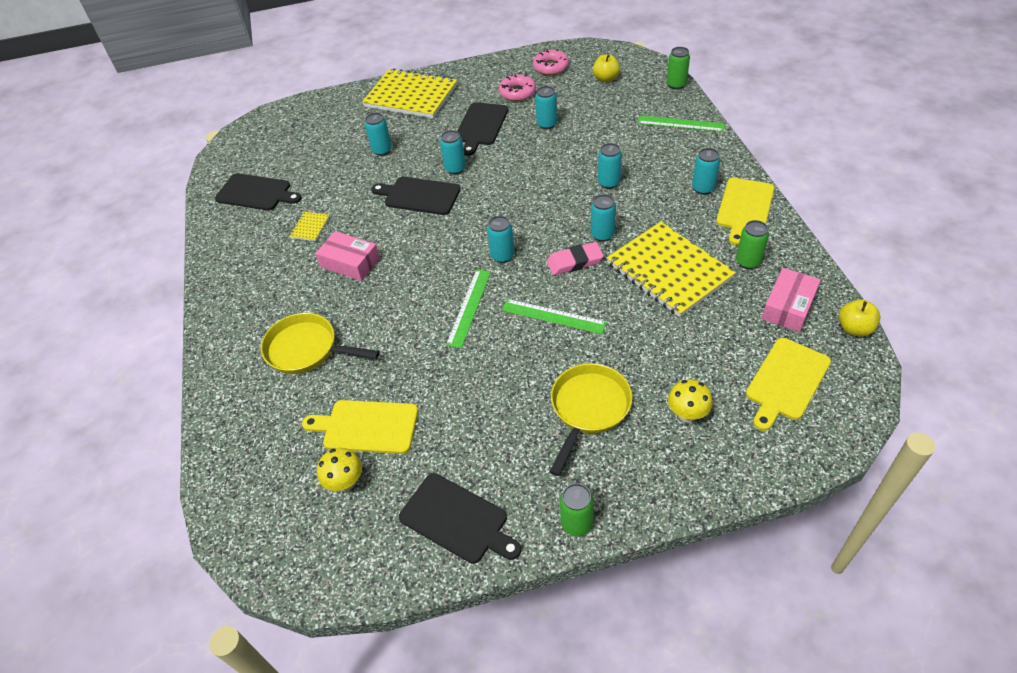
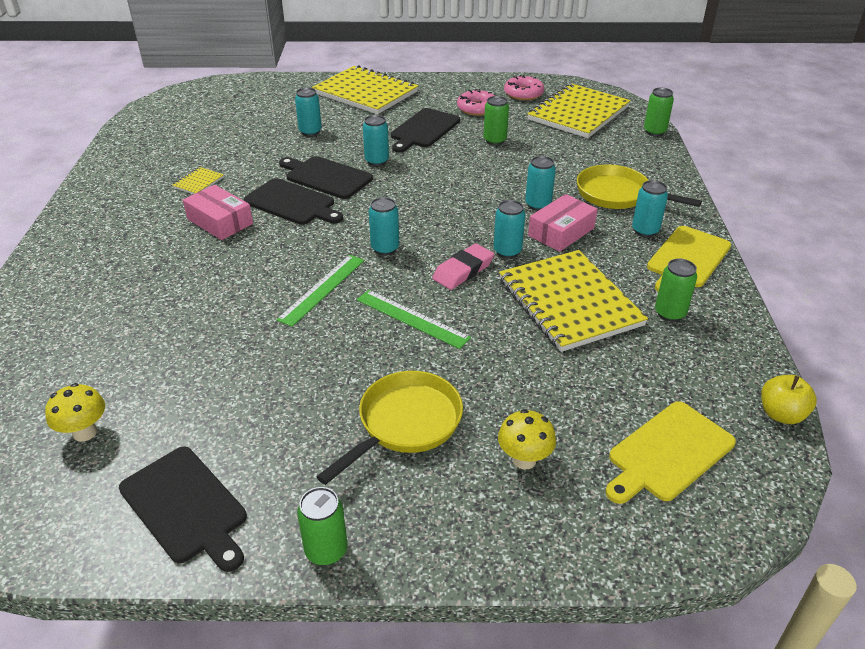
camera: 10 degrees right, 10 degrees down
(256, 193) = (164, 143): black cutting board -> black cutting board (292, 203)
(307, 349) = (126, 291): yellow pan -> yellow pan (617, 195)
(367, 426) = (143, 380): yellow cutting board -> none
(547, 124) = (495, 140): turquoise can -> green can
(574, 262) = (463, 270): pink eraser -> pink eraser turned 45 degrees counterclockwise
(605, 79) = (578, 113): yellow apple -> yellow notebook
(680, 124) = (644, 166): green ruler -> none
(788, 306) = (702, 371): pink box -> pink box (561, 232)

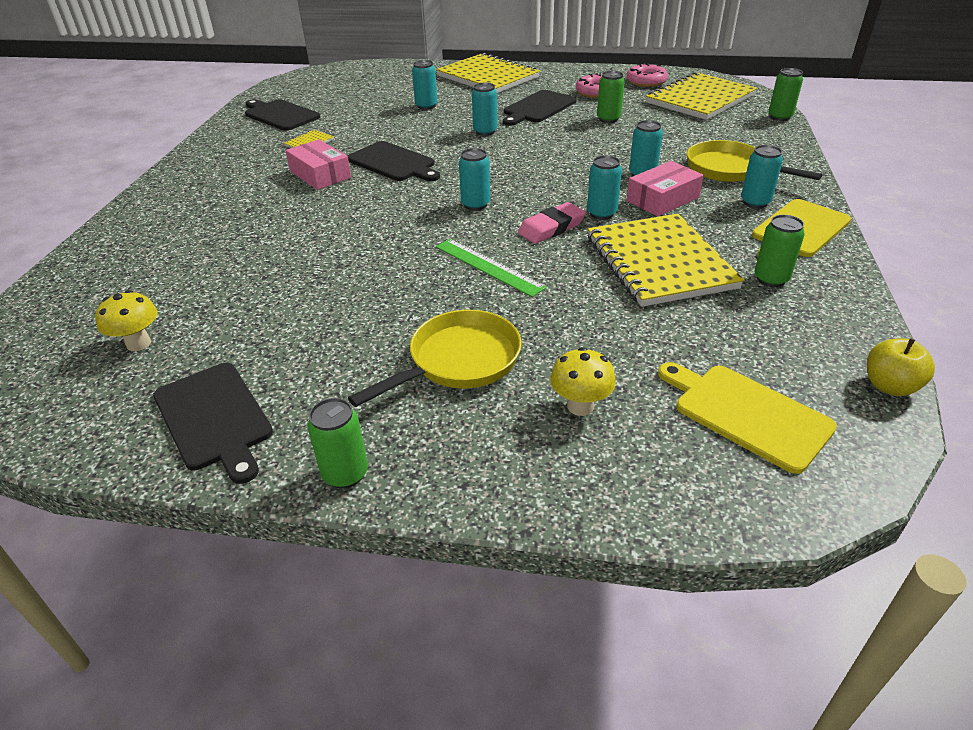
camera: 10 degrees right, 0 degrees up
(322, 289) = (403, 236): green ruler -> none
(326, 177) = (432, 143): black cutting board -> black cutting board (280, 115)
(668, 453) = (747, 413): yellow cutting board -> yellow cutting board turned 75 degrees clockwise

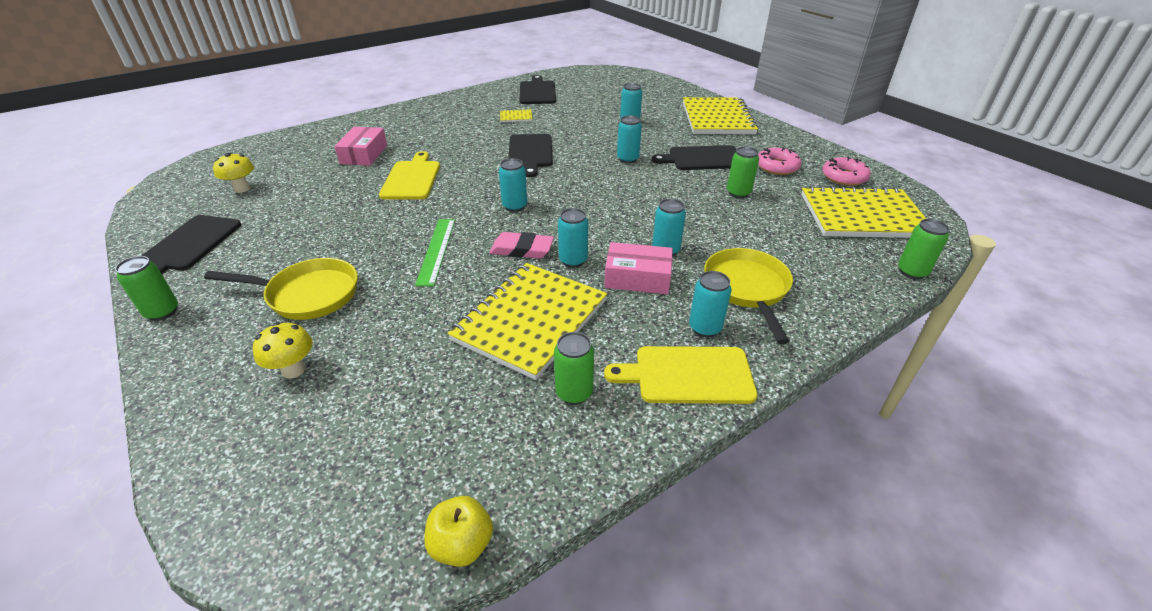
camera: 45 degrees right, 0 degrees up
(320, 174) = (480, 140): pink box -> pink box (364, 154)
(747, 413) = (345, 462): yellow cutting board -> yellow cutting board (412, 179)

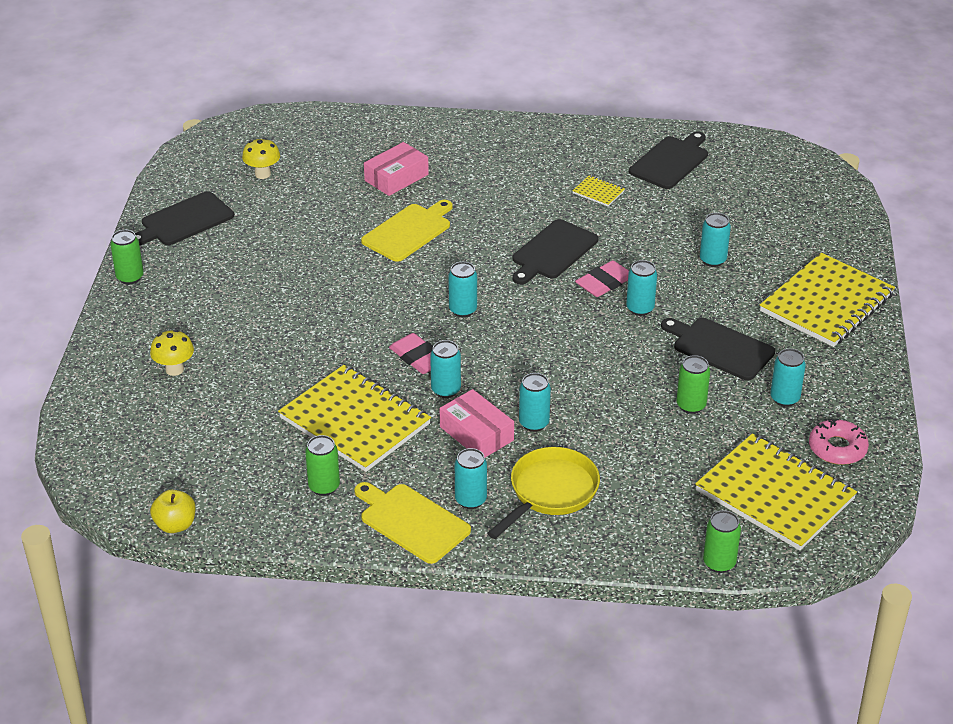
camera: 40 degrees right, 0 degrees up
(308, 294) = (228, 313): yellow pan -> none
(436, 250) = (352, 322): green ruler -> none
(530, 320) = (355, 421): yellow notebook -> yellow notebook turned 60 degrees clockwise
(586, 155) = (604, 283): none -> pink eraser
(777, 167) = (784, 398): pink donut -> turquoise can

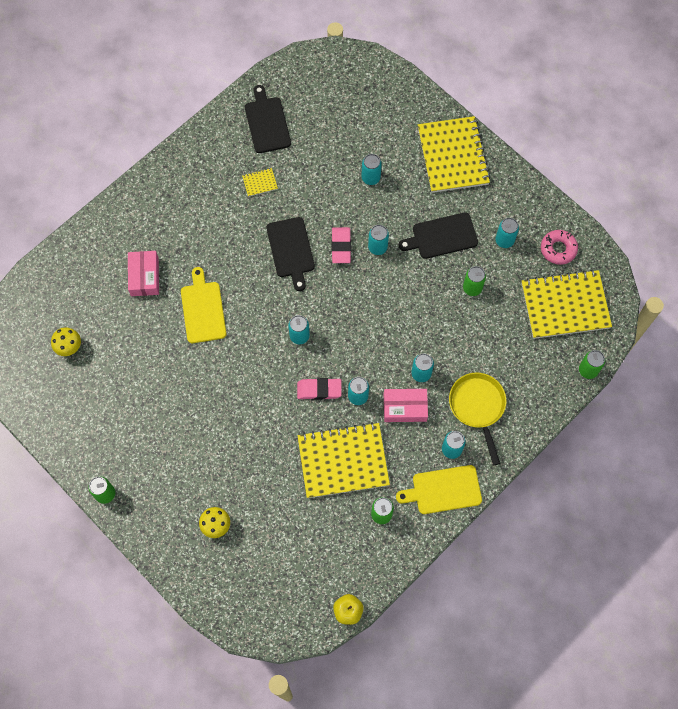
camera: 50 degrees left, 30 degrees up
(184, 220) = (76, 425): black cutting board -> none

